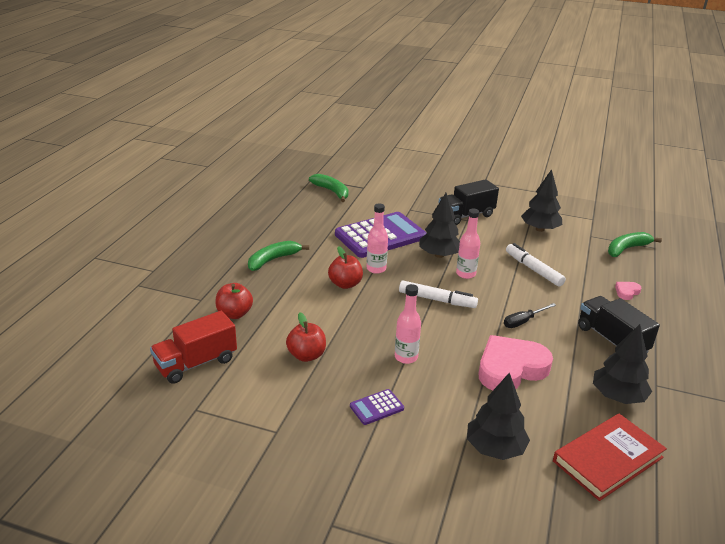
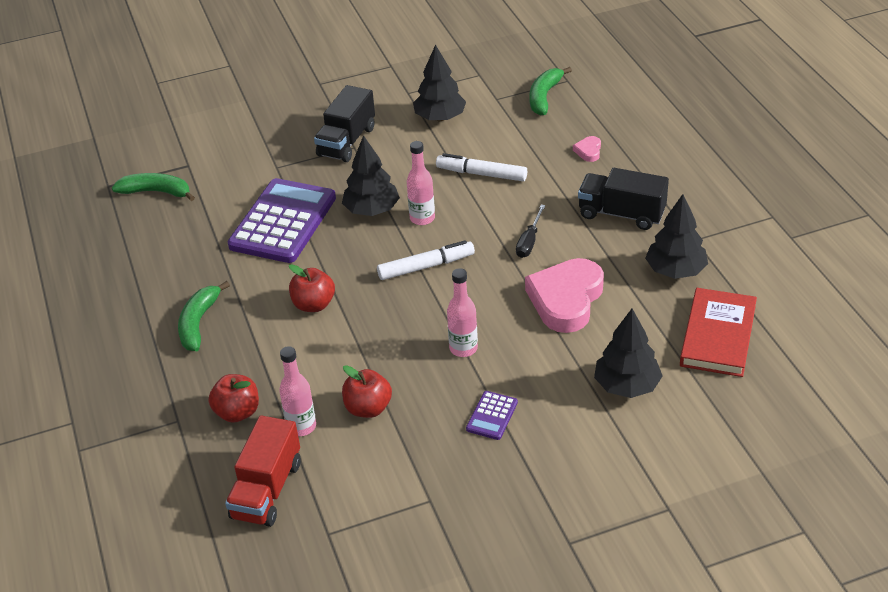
camera: 35 degrees left, 10 degrees up
(376, 269) = (325, 266): pink bottle -> pink bottle (301, 426)

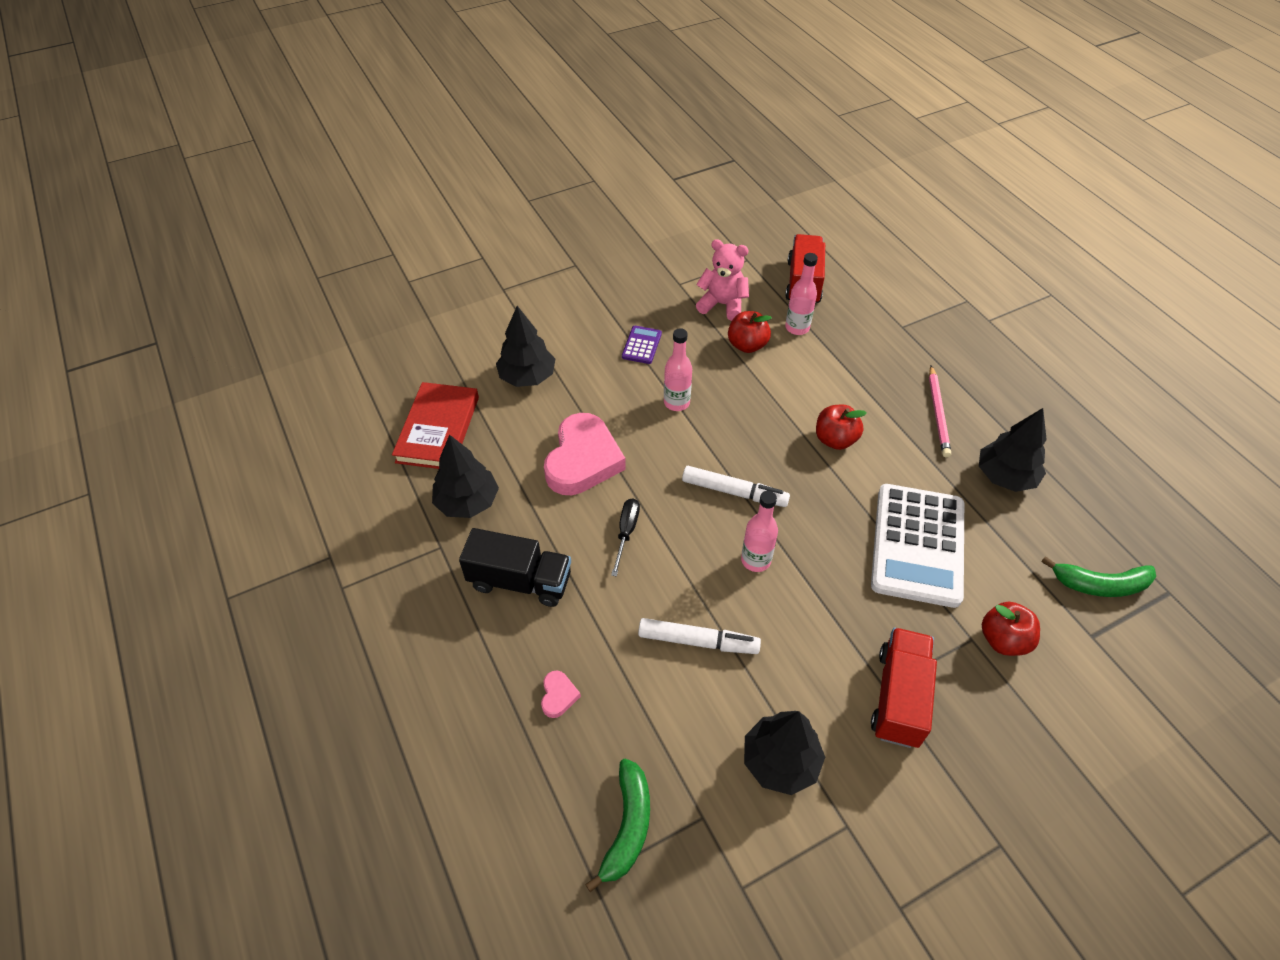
camera: 170 degrees right, 10 degrees up
(198, 323) = (938, 413): green banana -> pink pencil
(237, 412) = (855, 335): red apple -> red apple (1003, 640)
(283, 222) = (917, 545): purple calculator -> white calculator
(346, 141) = (899, 697): black truck -> red truck
(372, 210) = (819, 570): black tree -> black tree (1005, 476)
(381, 464) = (722, 304): none -> pink teddy bear
(426, 266) = (734, 492): white marker -> white marker turned 135 degrees counterclockwise

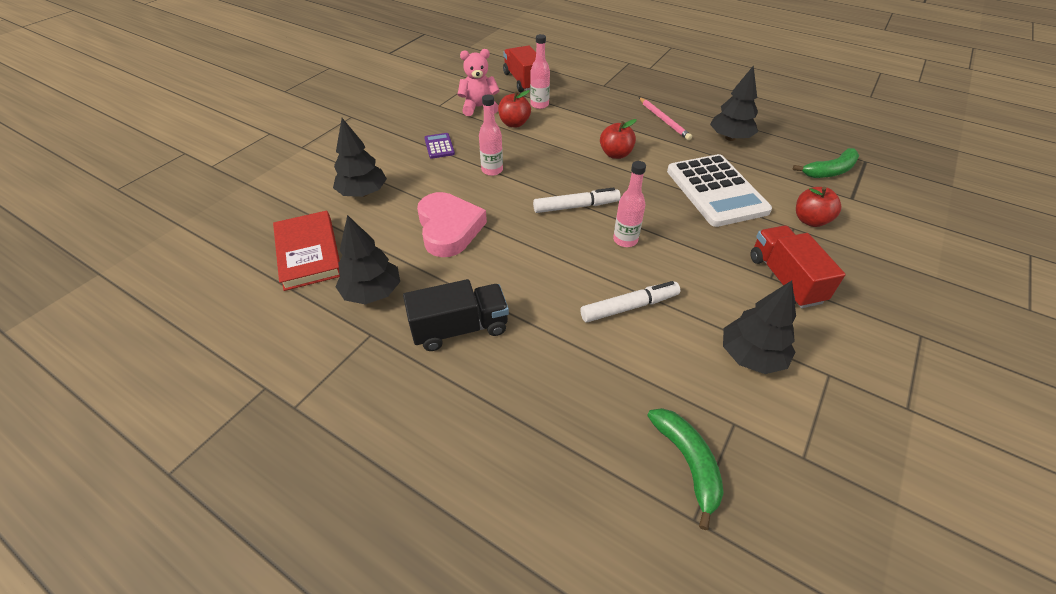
camera: 30 degrees left, 5 degrees down
(558, 696) = (556, 395): pink heart -> none
(626, 532) = (519, 261): black screwdriver -> none

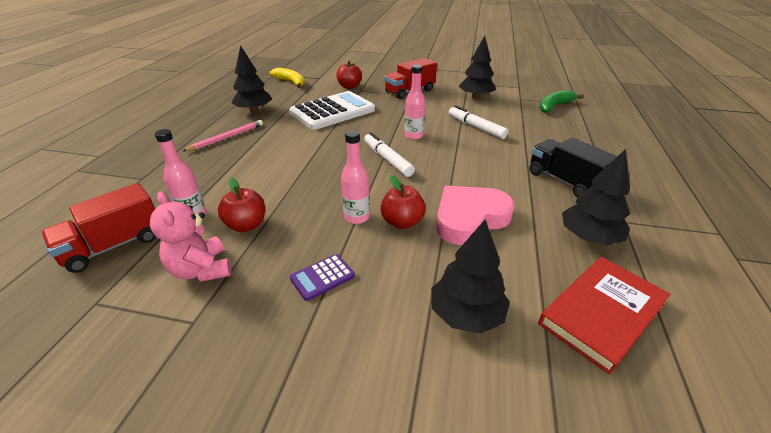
camera: 110 degrees left, 10 degrees down
(615, 154) = (296, 153): red apple -> red apple (402, 222)
(830, 171) = (290, 82): green banana -> yellow banana

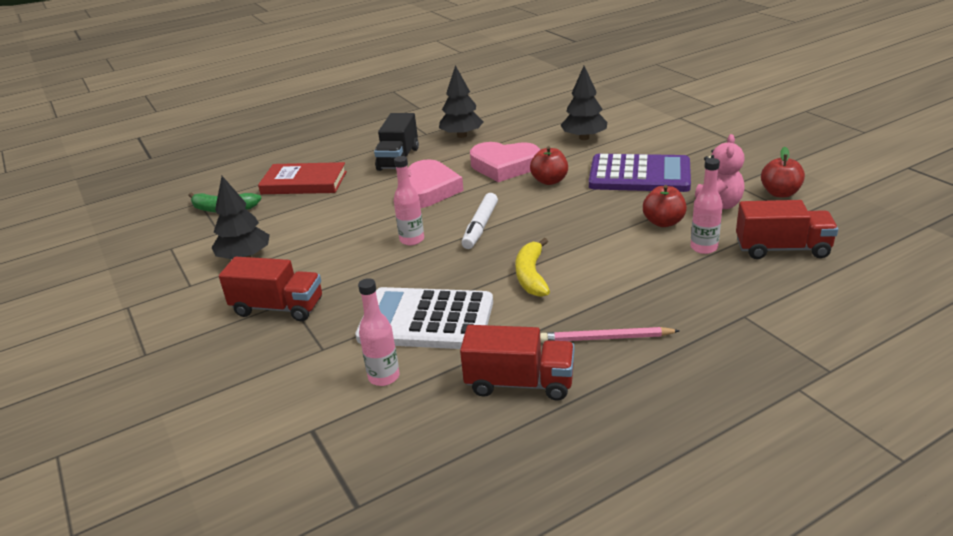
camera: 130 degrees left, 5 degrees down
(254, 110) = (519, 383): black tree -> red truck
(290, 82) = (372, 444): yellow banana -> yellow banana (531, 276)
(322, 277) = (639, 175): purple calculator -> purple calculator, size x2.34
(349, 87) = (318, 367): red apple -> red apple (780, 193)
(357, 217) = (575, 195): pink bottle -> pink bottle (384, 377)
(476, 127) = (343, 221): white marker -> none
(477, 167) = (428, 190): none -> pink heart
(602, 314) = (524, 118): red book -> red book (304, 183)

